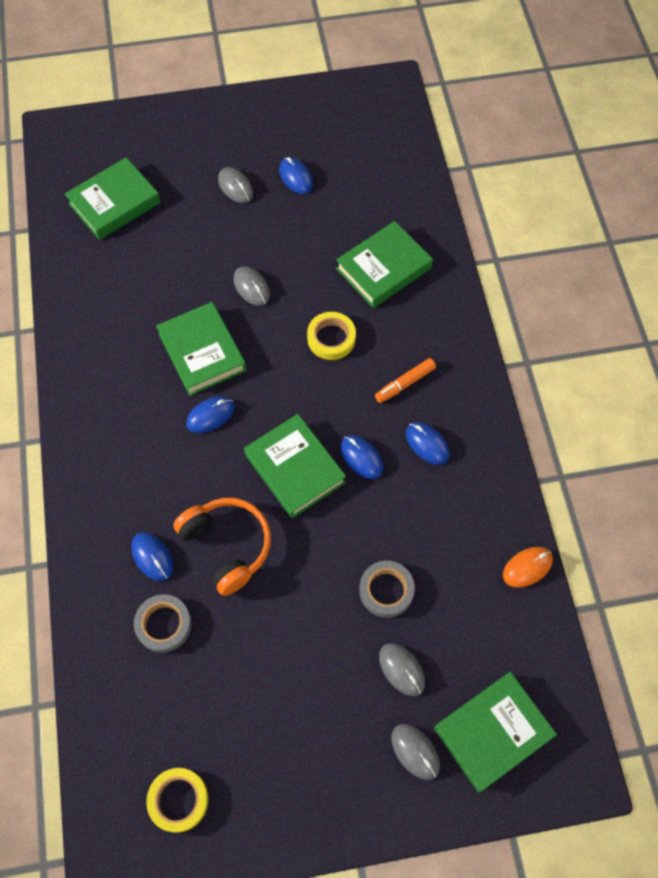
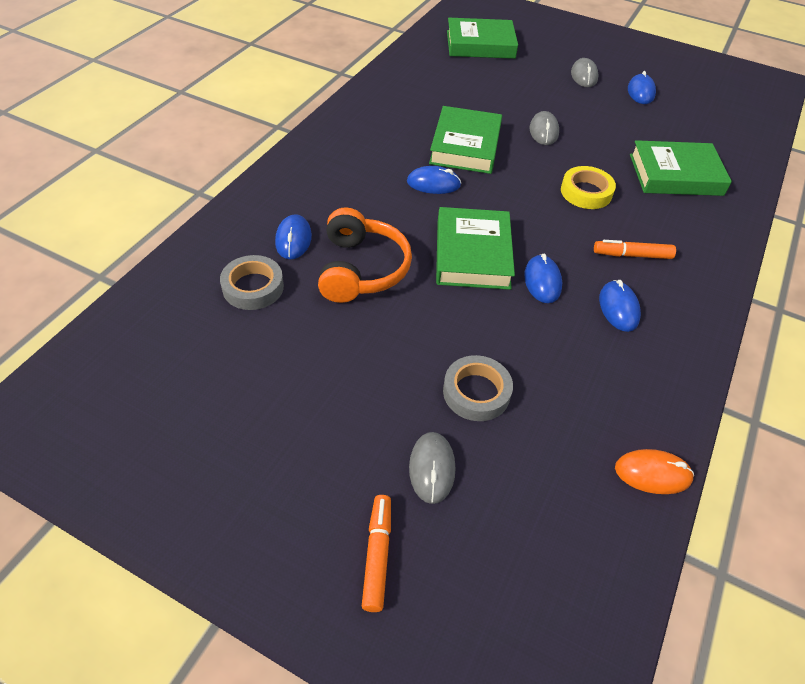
camera: 35 degrees right, 15 degrees down
(178, 800) = (121, 420): yellow tape -> none
(415, 751) = (377, 555): grey mouse -> orange marker
(493, 732) = (482, 605): green book -> none

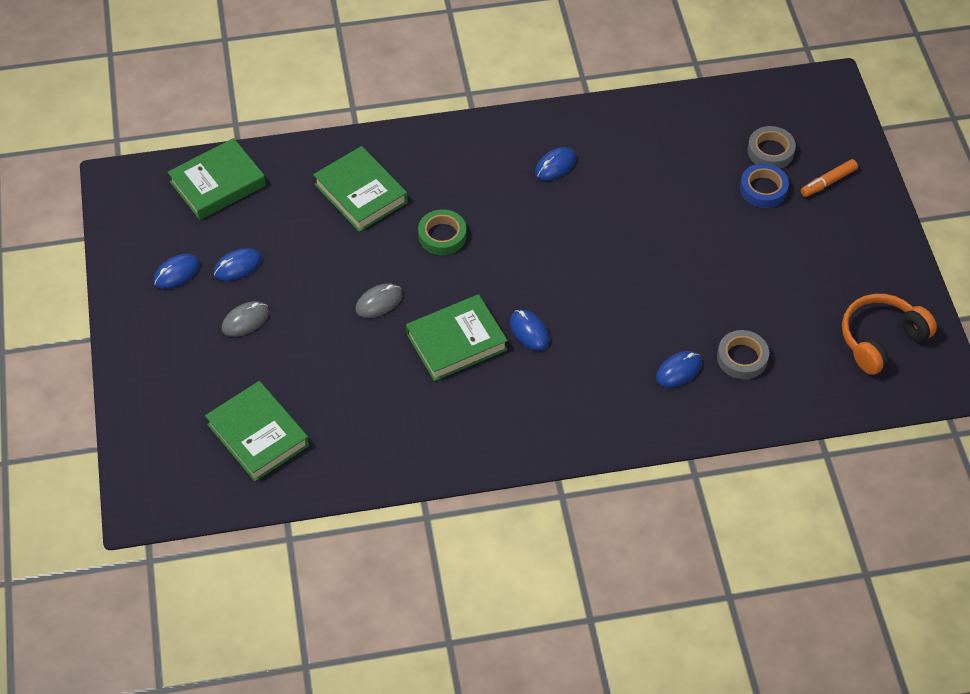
camera: 125 degrees left, 5 degrees up
(361, 269) = (663, 313): orange headphones -> orange headphones (881, 339)
(432, 468) = (763, 189): grey mouse -> blue tape
(472, 254) = (583, 263): green book -> green book (218, 184)
(476, 392) = (696, 198): grey tape -> grey tape (770, 151)
(542, 281) = (571, 213): blue mouse -> blue mouse (177, 273)
(586, 192) = (442, 236): yellow tape -> green tape
(632, 255) = (492, 180): orange marker -> none
(652, 473) = (668, 104): orange mouse -> none

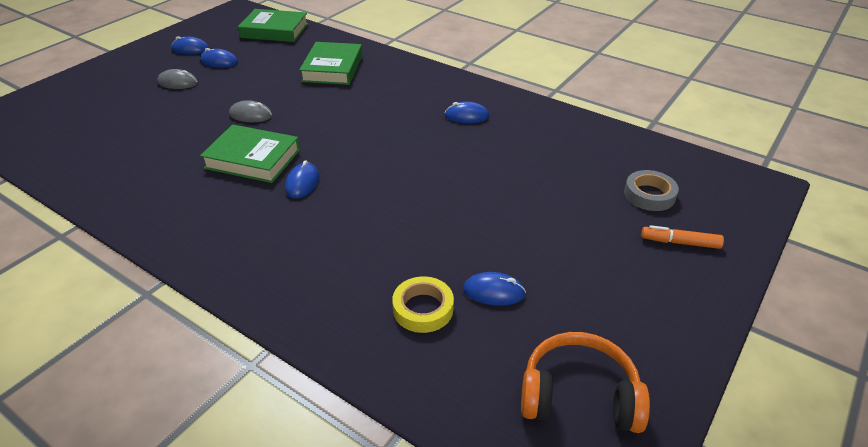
camera: 45 degrees right, 15 degrees down
(258, 435) = (80, 130): green book -> none
(442, 236) = (340, 108): green tape -> none
(678, 371) = (359, 279): blue mouse -> blue mouse (494, 292)
(742, 358) = (423, 309): grey tape -> yellow tape
(763, 189) = (610, 213): blue tape -> none

